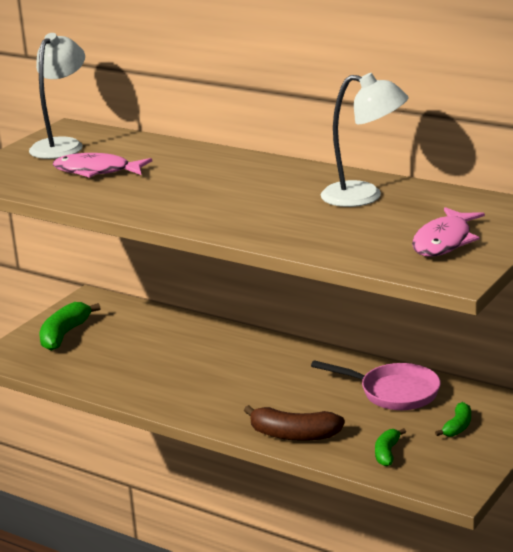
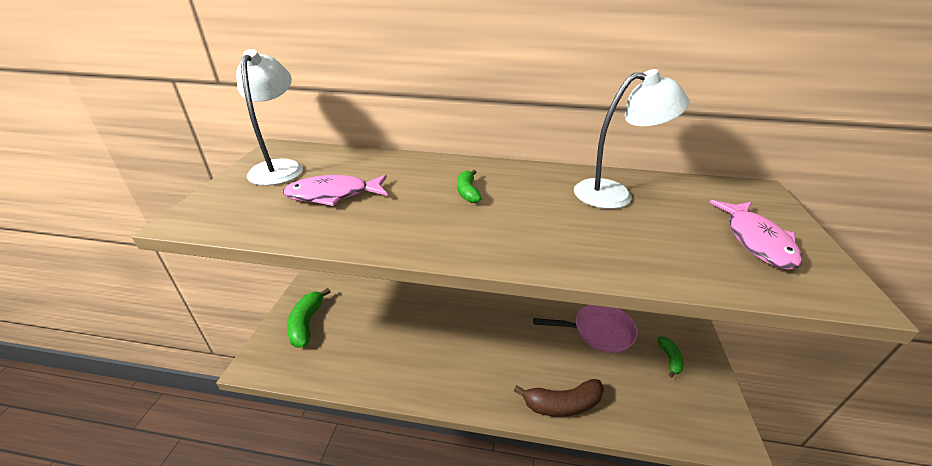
camera: 25 degrees left, 10 degrees up
(387, 453) = (648, 407): green banana -> green banana (468, 192)

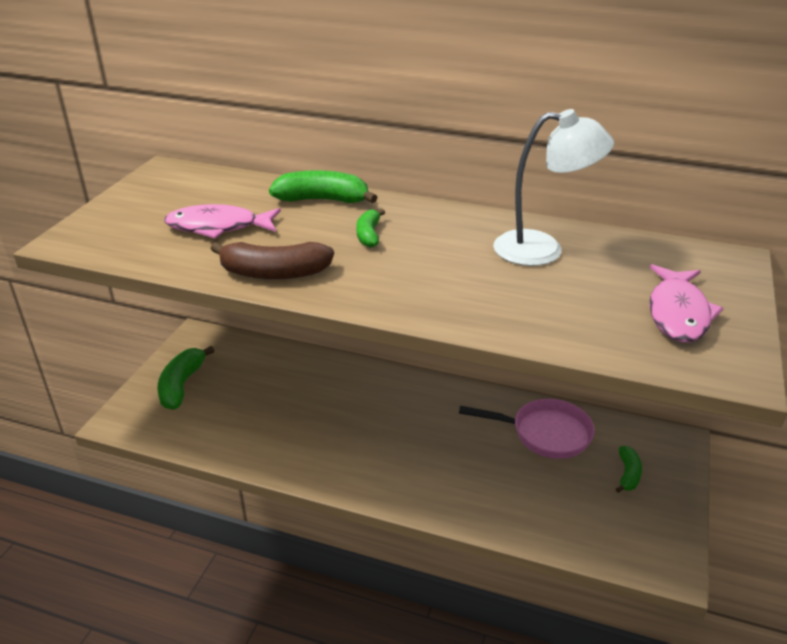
camera: 10 degrees right, 0 degrees up
(280, 167) = (165, 192): white lamp -> none
(418, 166) = (323, 200): none -> green banana
(562, 404) = (469, 504): brown banana -> brown banana (274, 273)

